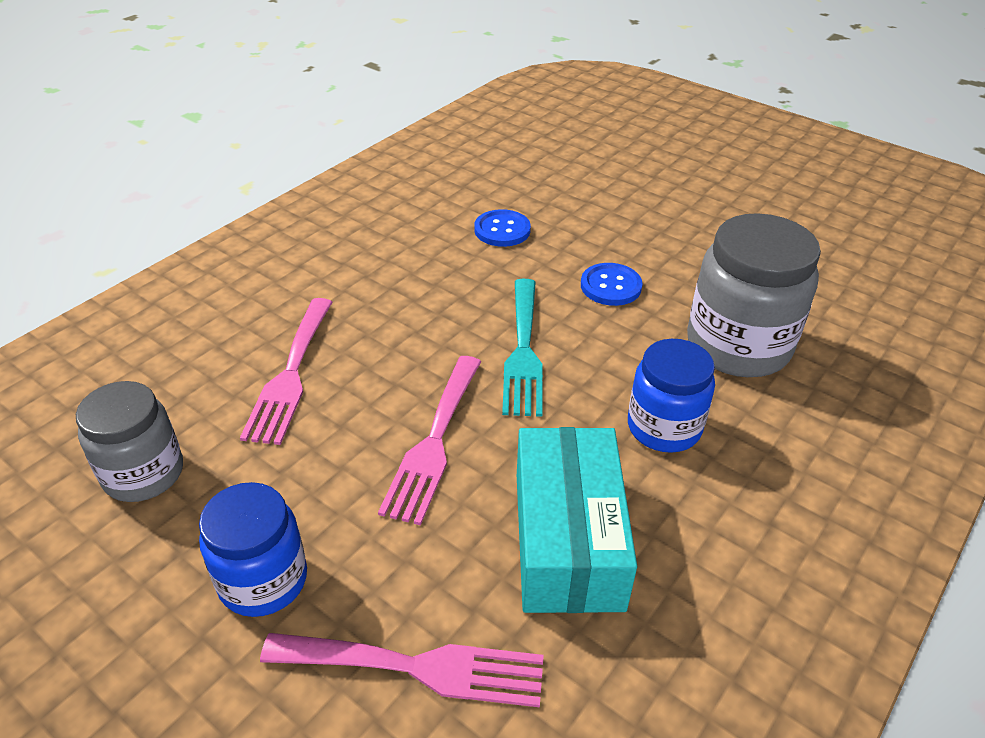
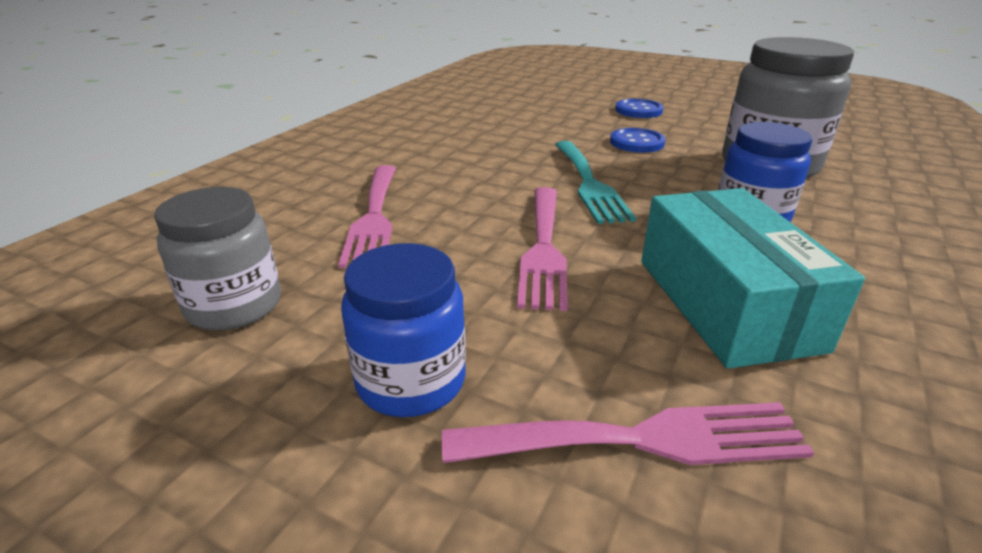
camera: 10 degrees left, 10 degrees down
(502, 230) = (524, 121): blue button -> blue button (638, 110)

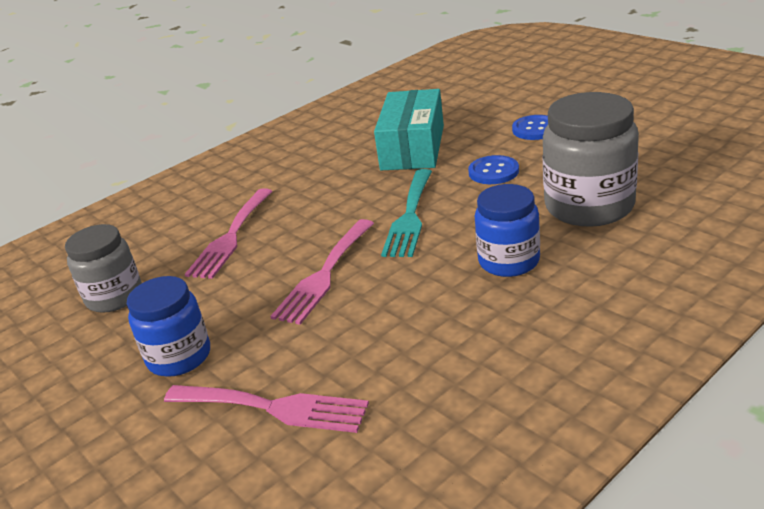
camera: 25 degrees right, 0 degrees up
(726, 303) = (409, 332): turquoise box -> turquoise box (413, 147)

